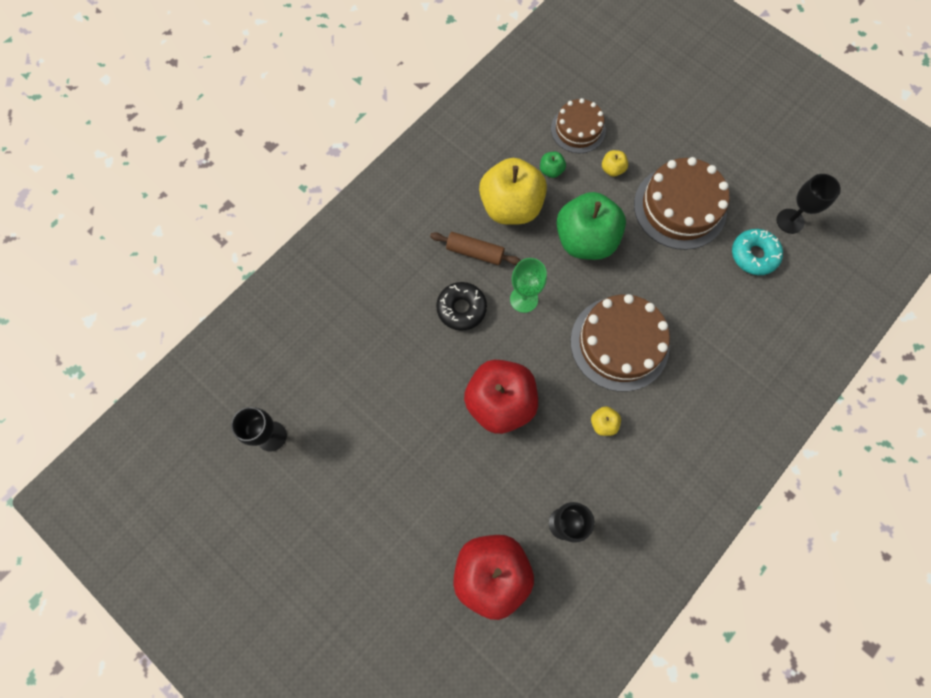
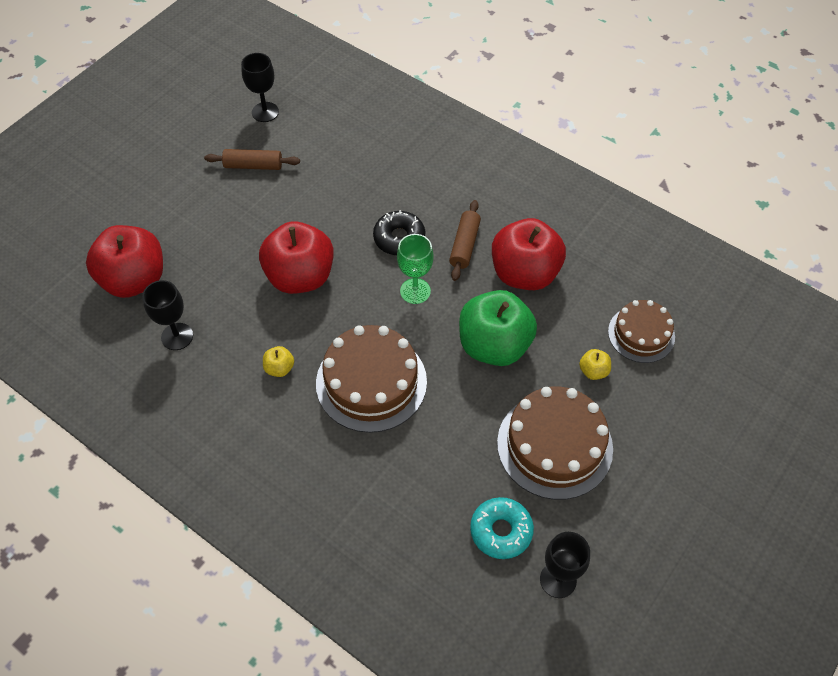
camera: 85 degrees right, 15 degrees down
(349, 449) = (253, 165): none -> brown rolling pin
(511, 207) = (524, 273): yellow apple -> red apple
(551, 170) = (578, 309): green apple -> none

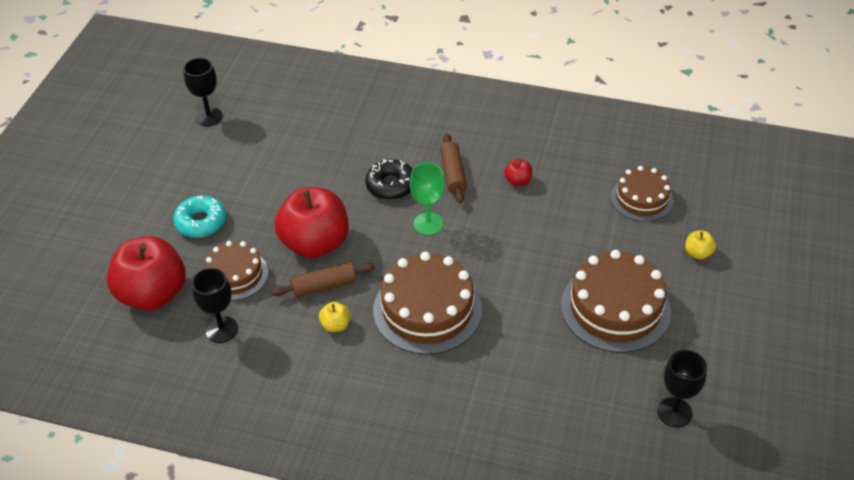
camera: 20 degrees left, 10 degrees down
(214, 285) = (235, 275): none -> brown cake
(253, 165) = (221, 164): brown rolling pin -> brown rolling pin (324, 286)
(494, 345) = (521, 246): green apple -> none
(501, 531) = (606, 391): turquoise donut -> turquoise donut (201, 222)
(524, 273) = (518, 181): red apple -> red apple, size x0.41
(593, 371) = (617, 239): yellow apple -> yellow apple (698, 253)

